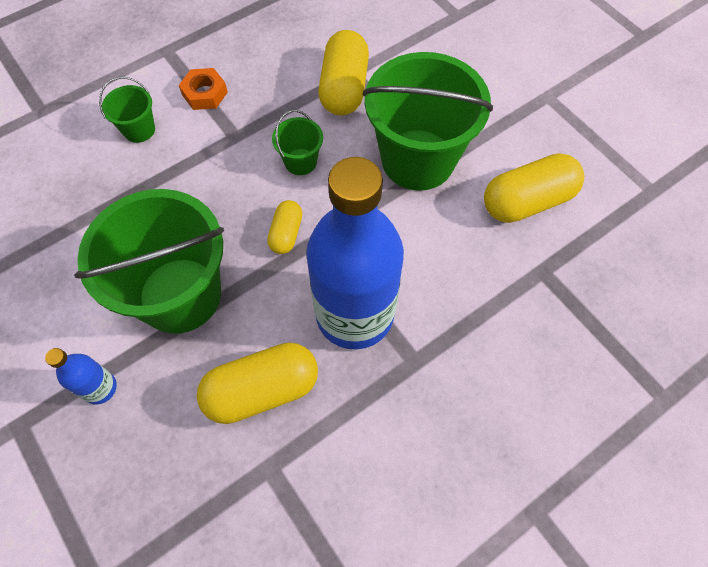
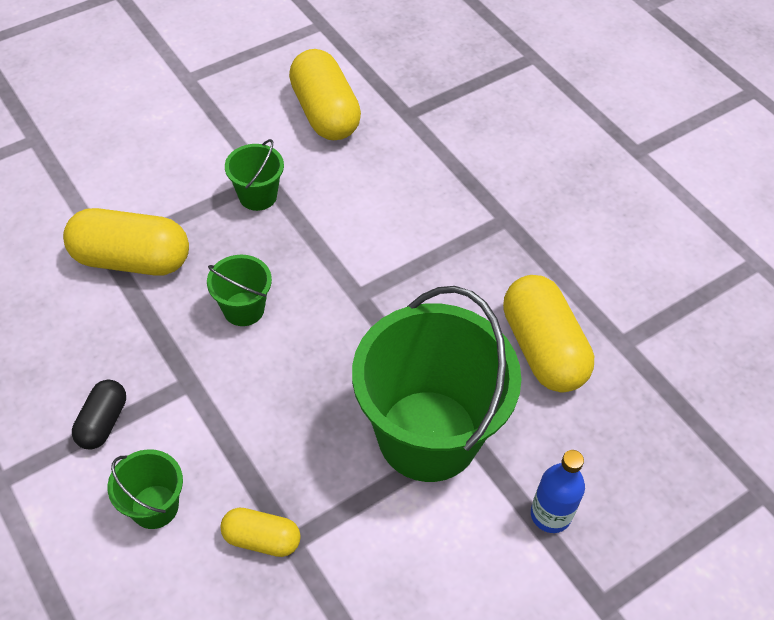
camera: 90 degrees left, 10 degrees down
(205, 93) = (103, 422): orange nut -> black capsule
(286, 233) = (348, 325): yellow capsule -> yellow capsule (262, 539)
(354, 314) = (454, 264): blue bottle -> none
(417, 160) = (258, 196): green bucket -> green bucket, size x0.44

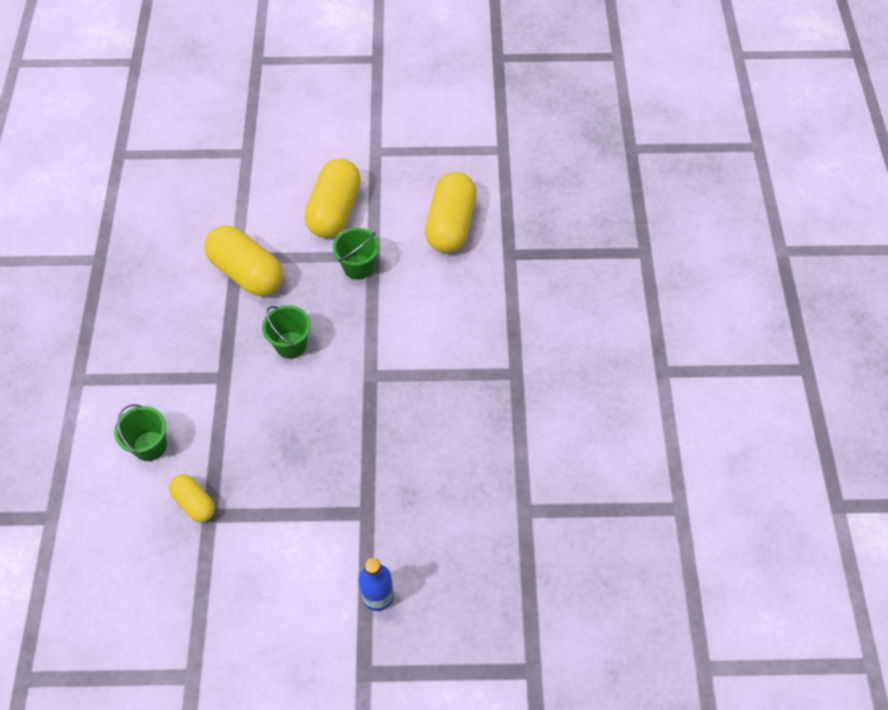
camera: 35 degrees right, 5 degrees up
(103, 422) = (157, 375): black capsule -> none
(428, 435) = (342, 497): green bucket -> none
(542, 349) = (464, 482): yellow capsule -> yellow capsule (334, 211)

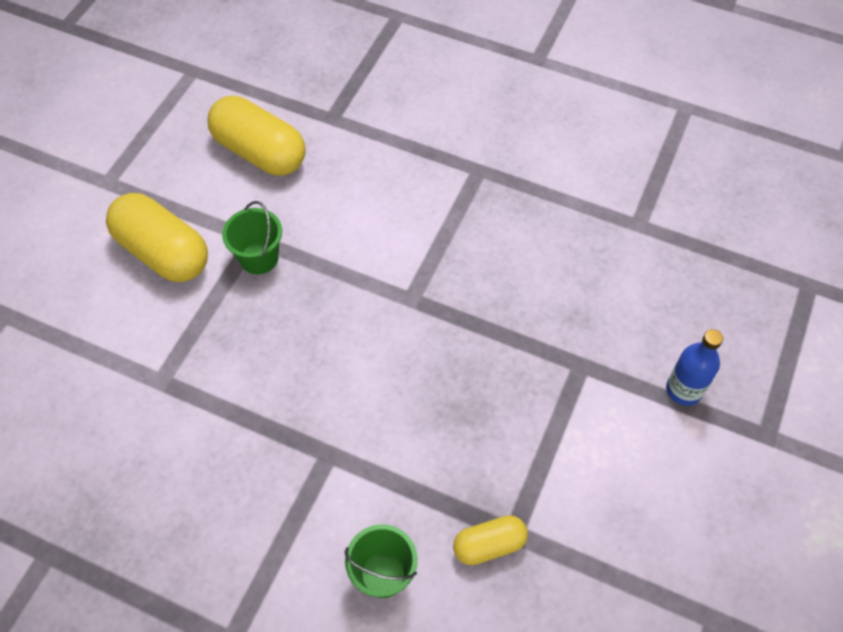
camera: 65 degrees left, 0 degrees up
(247, 273) = (191, 376): yellow capsule -> none
(291, 345) = (325, 364): green bucket -> none

